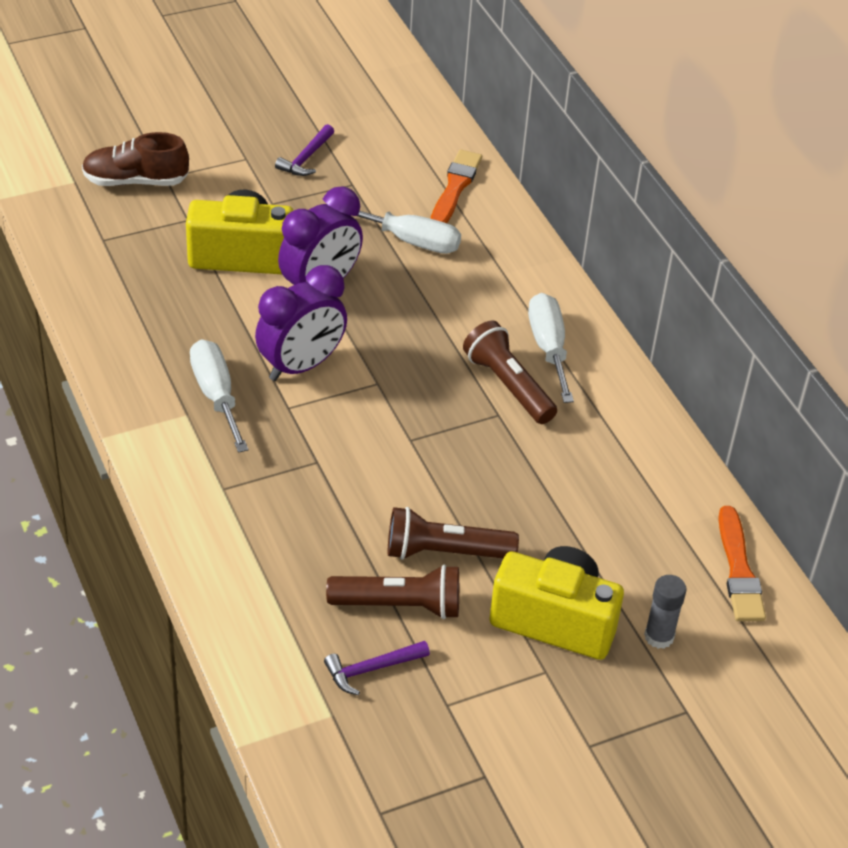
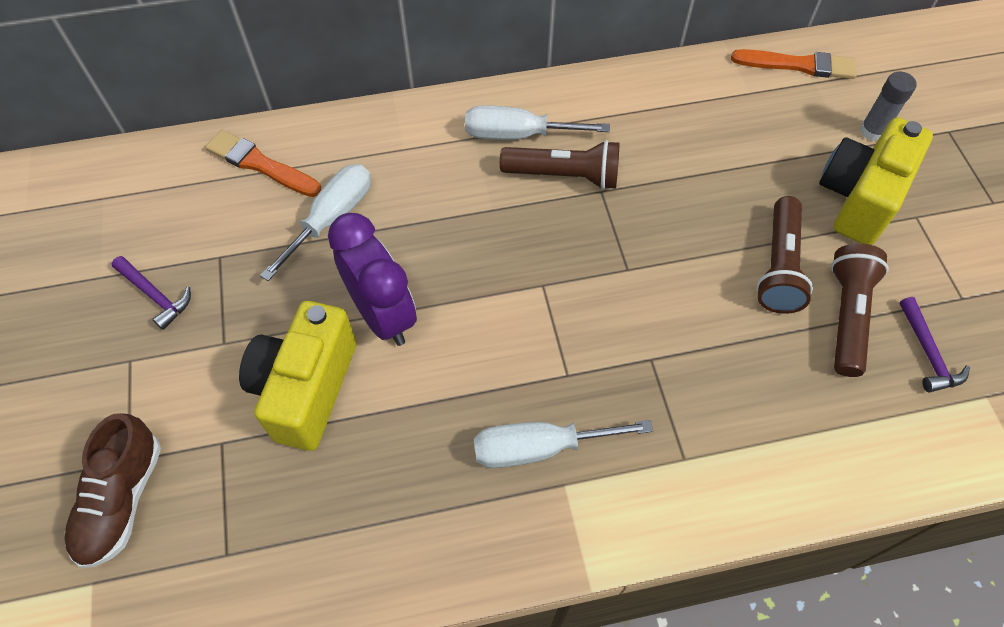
camera: 75 degrees left, 15 degrees up
(301, 366) = (505, 353): purple clock -> none
(508, 386) = (564, 175): brown flashlight -> brown flashlight turned 150 degrees counterclockwise

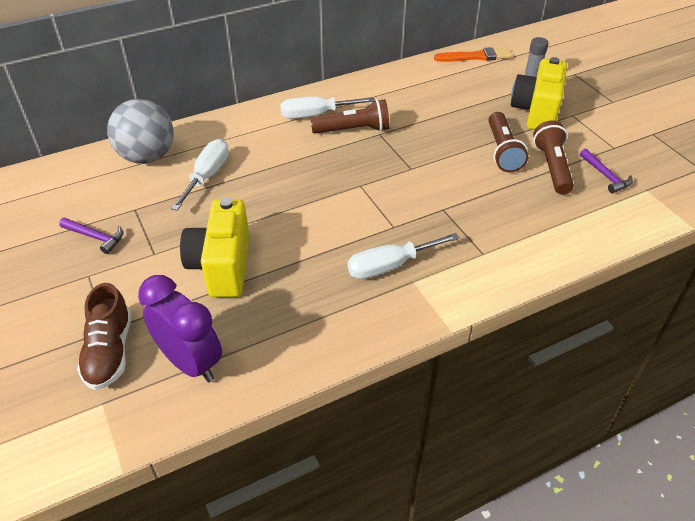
camera: 15 degrees left, 15 degrees down
(260, 164) = (147, 157): orange brush -> grey ball
(383, 315) = (260, 219): purple clock -> purple clock (190, 363)

